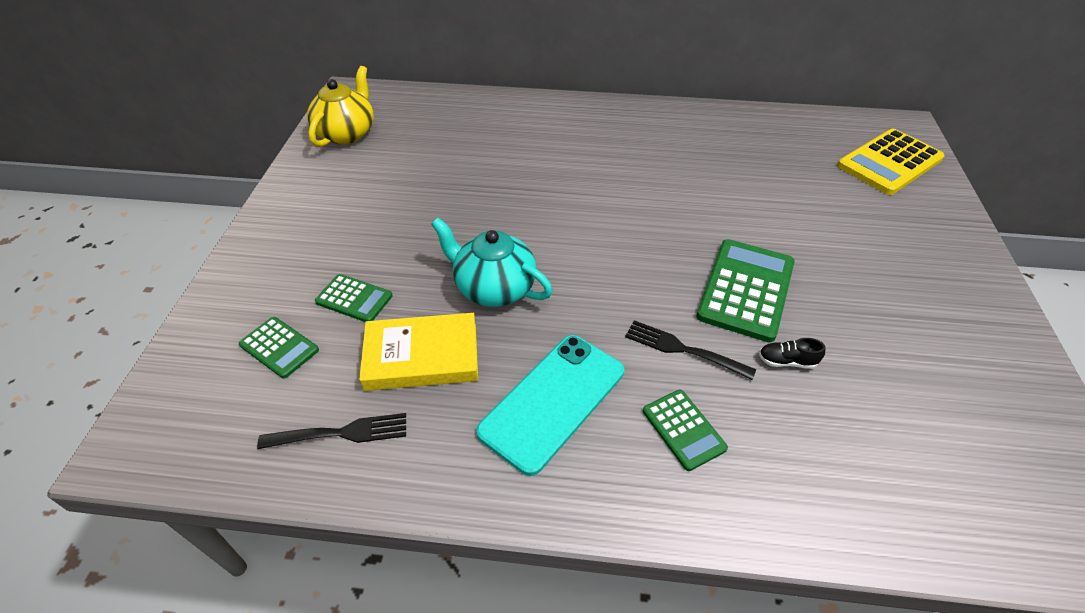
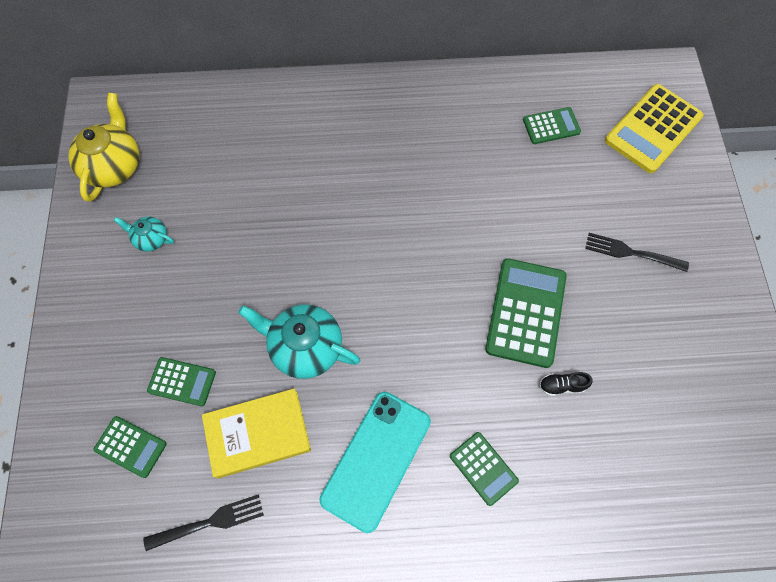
camera: 10 degrees left, 20 degrees up
(362, 186) = (151, 239): none -> turquoise teapot
(684, 349) = (478, 388): black fork -> black fork (632, 252)
(780, 150) = (551, 126): none -> green calculator

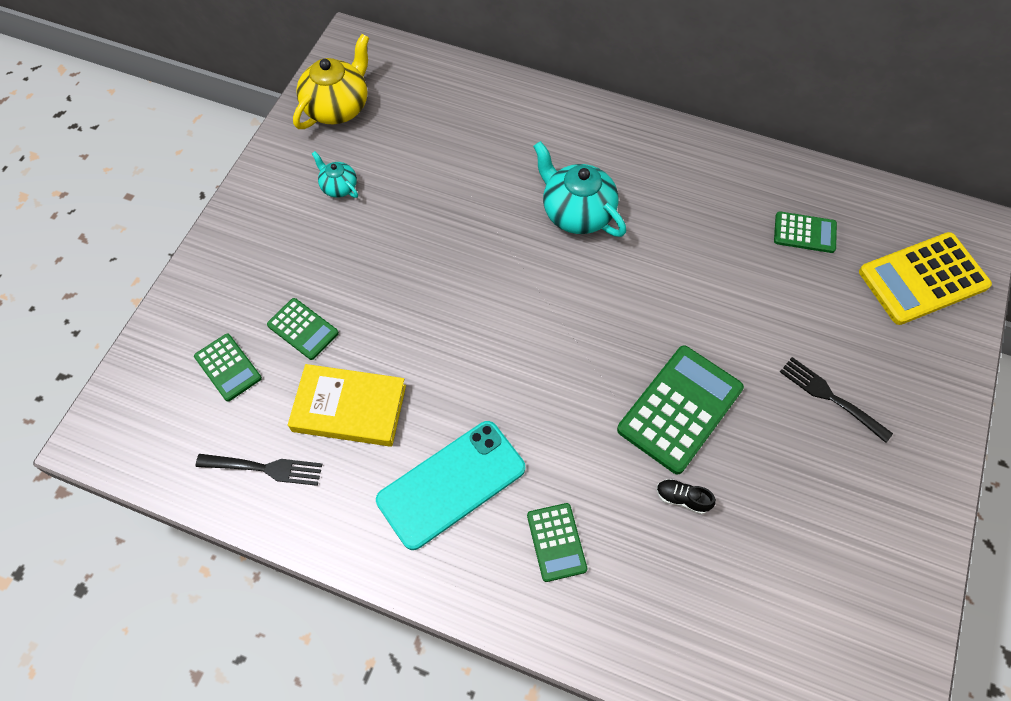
camera: 25 degrees right, 5 degrees down
(305, 347) = (434, 347): turquoise teapot -> turquoise teapot (576, 212)

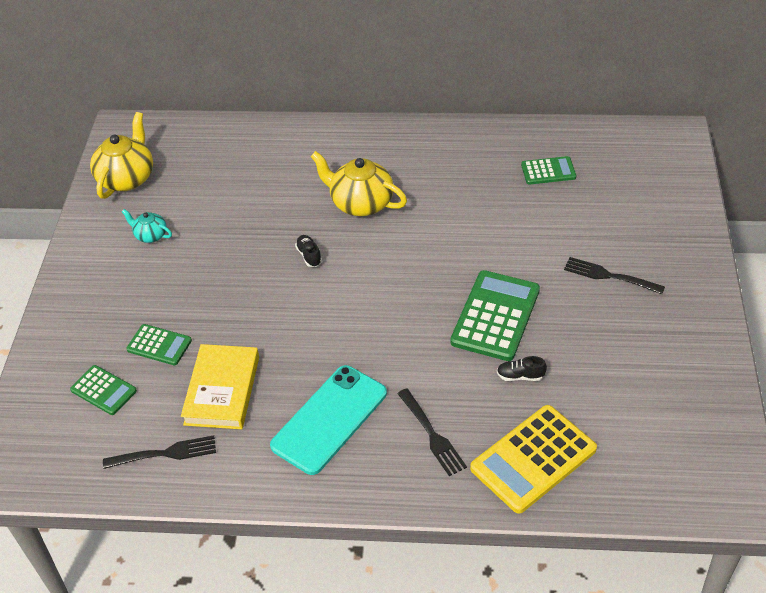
camera: 15 degrees left, 15 degrees down
(349, 408) = (222, 390): yellow book -> yellow book turned 75 degrees counterclockwise
(498, 264) = (309, 255): none -> black shoe
(556, 542) = (431, 434): green calculator -> black fork
(576, 212) = (360, 203): turquoise teapot -> yellow teapot
(923, 279) = (650, 179): yellow calculator -> yellow calculator (533, 459)

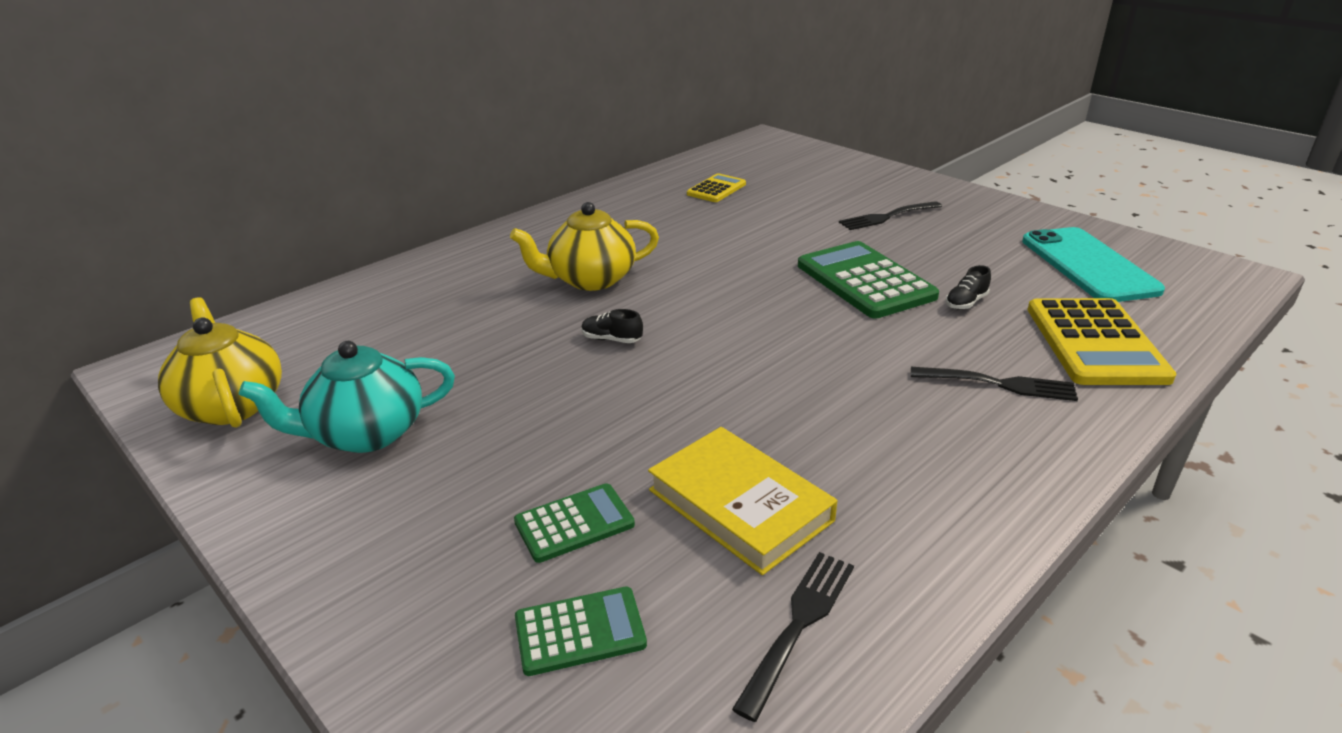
camera: 50 degrees left, 15 degrees down
(150, 235) = (365, 434): turquoise teapot -> turquoise teapot, size x1.90
(329, 419) = (897, 441): turquoise phone -> turquoise phone (1088, 265)
(548, 171) = (716, 189): green calculator -> yellow calculator

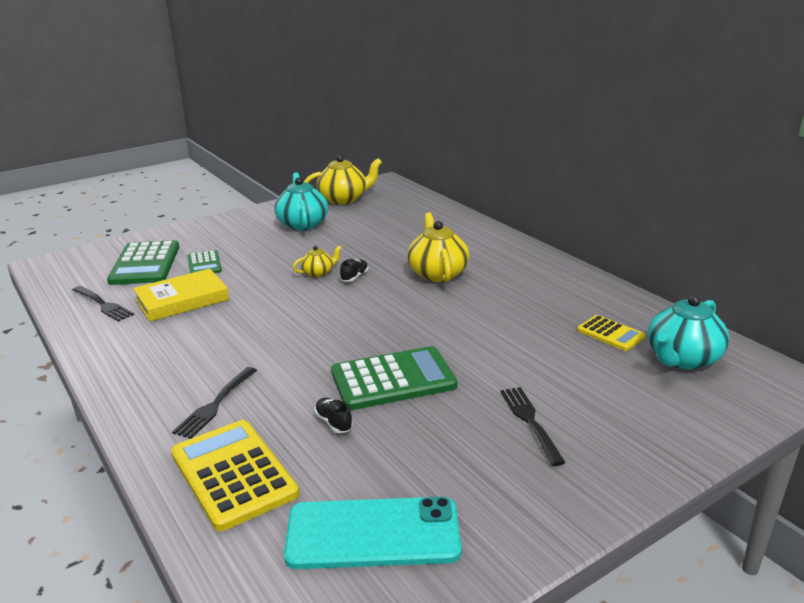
camera: 100 degrees right, 5 degrees down
(580, 631) = (145, 264): green calculator -> green calculator, size x1.81
(600, 374) = (318, 273): none -> yellow teapot
(749, 166) = (682, 359): none -> turquoise teapot
(1095, 343) = (233, 474): yellow calculator -> yellow calculator turned 45 degrees clockwise

